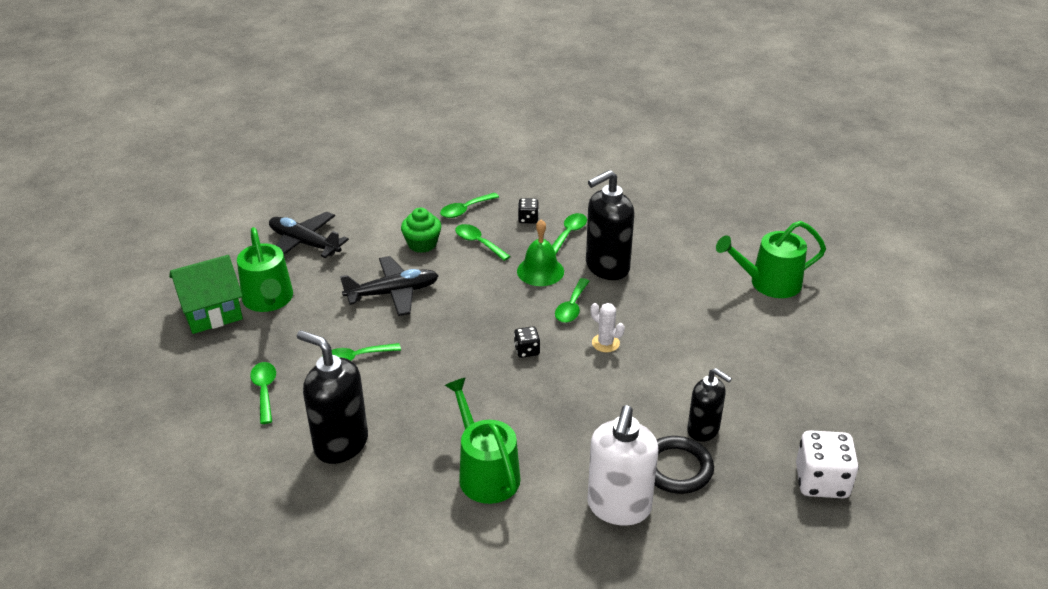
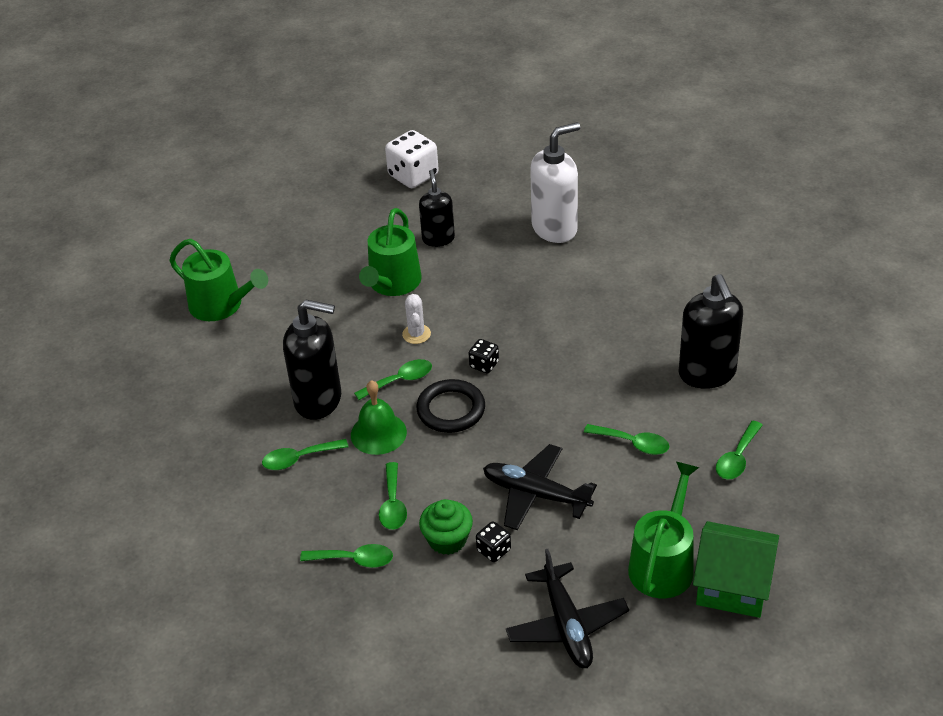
camera: 135 degrees left, 5 degrees up
(485, 473) = (618, 294): green watering can -> green watering can (393, 283)
(528, 219) = (310, 503): black dice -> black dice (494, 550)
(677, 468) = (488, 228): black ring -> black ring (451, 410)

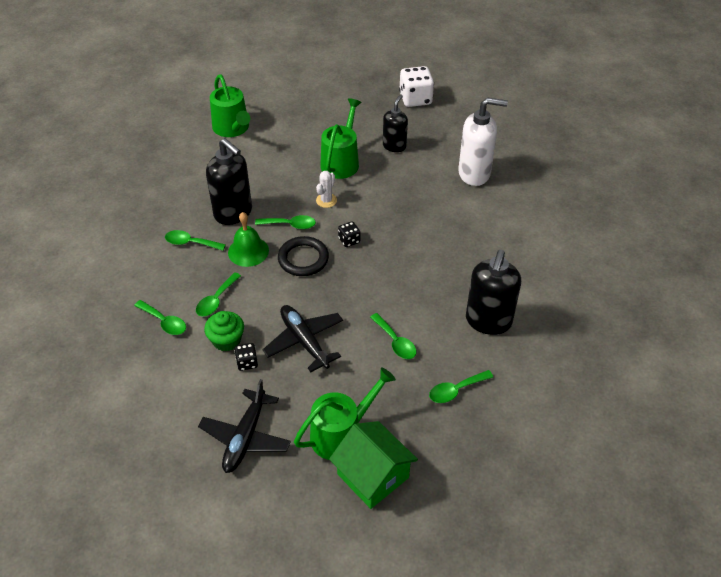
camera: 30 degrees right, 5 degrees up
(393, 283) = (341, 161): green watering can -> green watering can turned 150 degrees clockwise

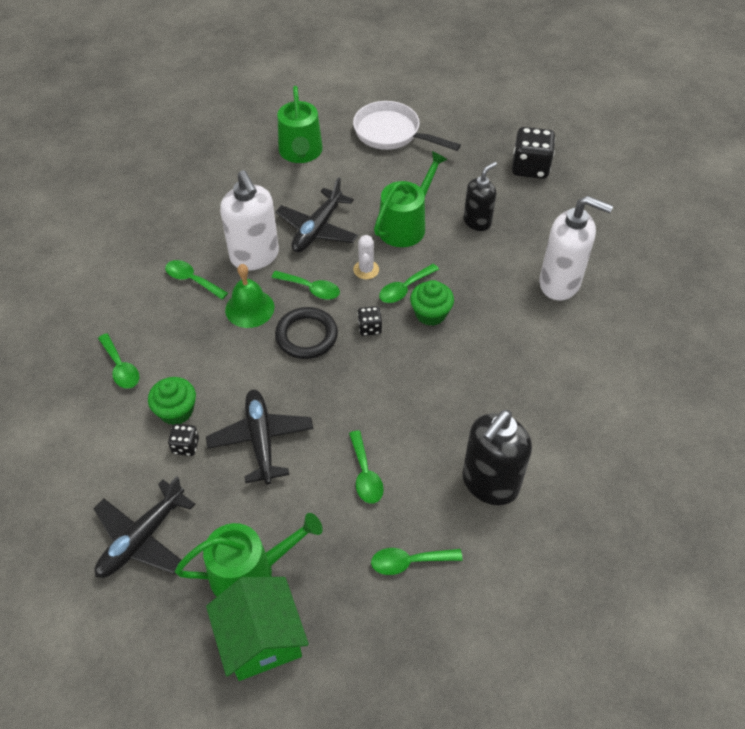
camera: 20 degrees right, 5 degrees up
(216, 300) = (187, 358): green spoon -> green spoon (404, 289)
(233, 213) = (255, 256): black soap dispenser -> white soap dispenser
(274, 181) = (317, 229): none -> black plane
(298, 98) = (391, 133): none -> white pan
(326, 200) = (366, 270): white cactus -> white cactus turned 45 degrees counterclockwise
(390, 219) = (430, 314): none -> green cupcake
(415, 99) = (530, 167): white dice -> black dice

